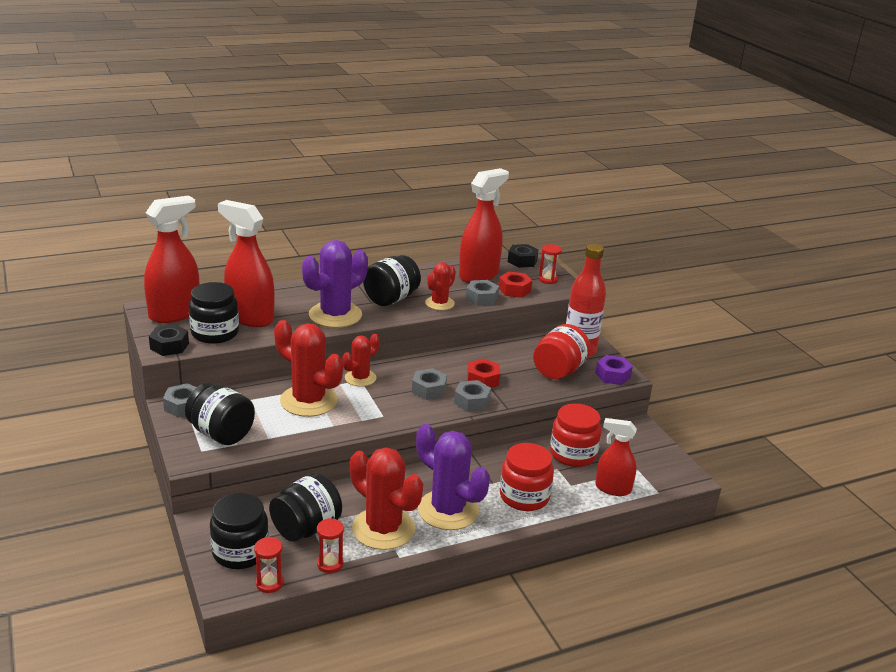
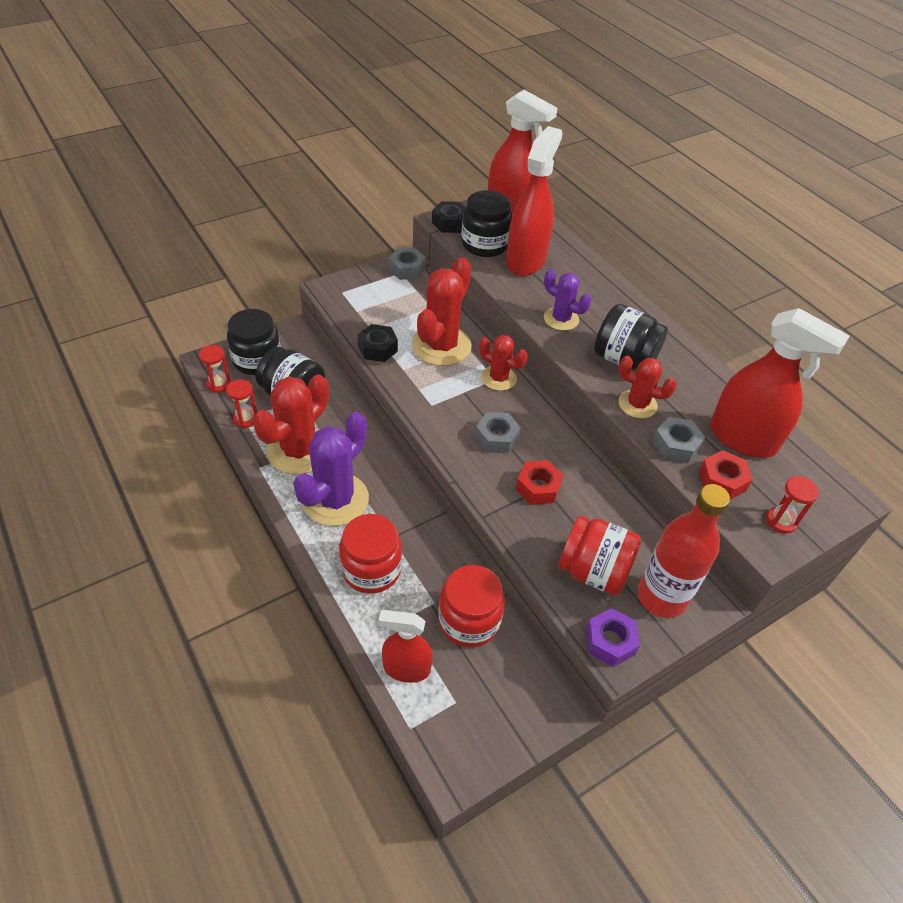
camera: 80 degrees right, 20 degrees up
(221, 434) = (369, 299): black jar -> none
(335, 315) = (561, 319): purple cactus -> purple cactus, size x0.58
(472, 401) = (485, 480): grey nut -> none
(522, 261) = (822, 487): black nut -> black nut (378, 348)
(612, 488) = (406, 668): red spray bottle -> red spray bottle turned 90 degrees counterclockwise

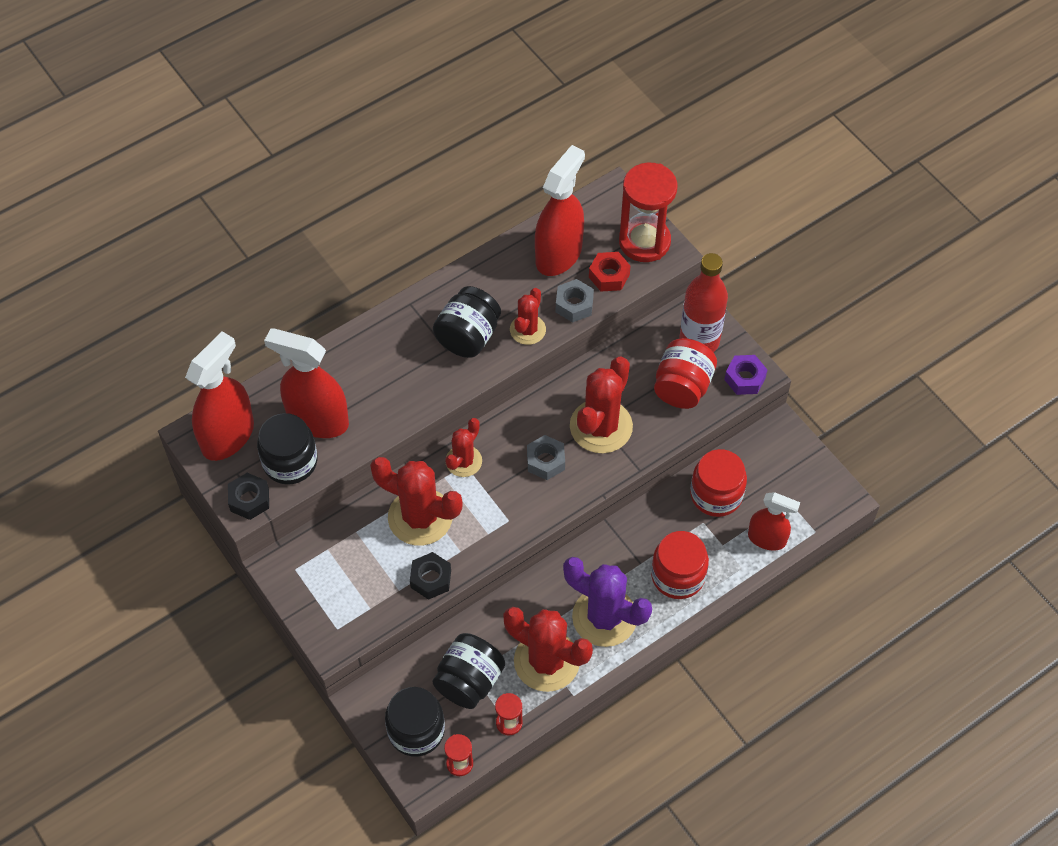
camera: 90 degrees left, 10 degrees up
(406, 668) = (767, 539): red spray bottle -> red spray bottle turned 75 degrees counterclockwise
(407, 269) = (288, 563): grey nut -> none
(538, 487) = (601, 426): red nut -> red cactus
(561, 319) = (414, 388): purple cactus -> none
(781, 521) = (644, 241): red hourglass -> red hourglass, size x2.15

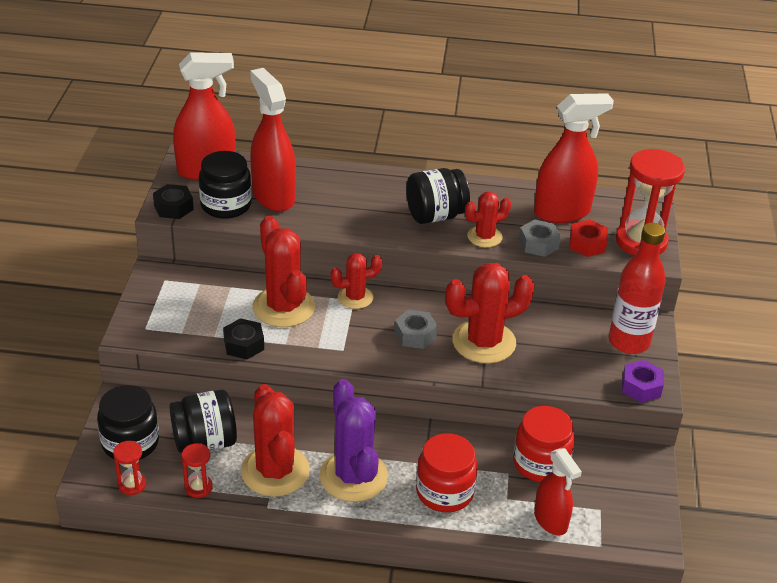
camera: 40 degrees right, 20 degrees down
(682, 387) = (580, 360): red jar -> none

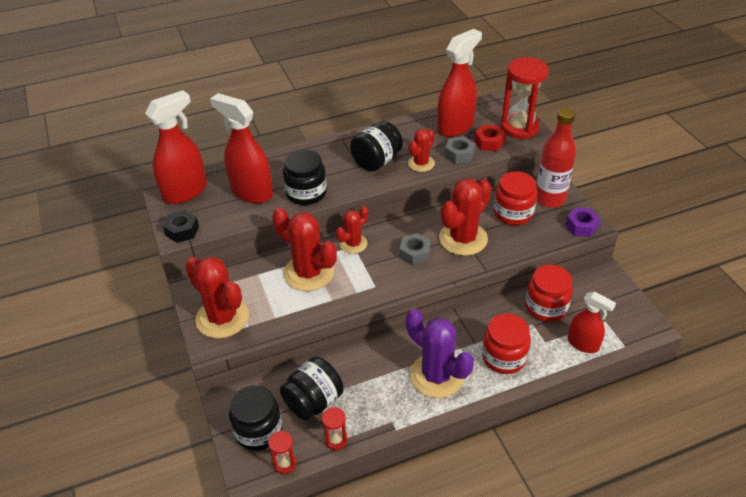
camera: 25 degrees left, 5 degrees up
(226, 205) = (221, 213): black jar -> black jar (306, 193)
(244, 345) = (302, 314): black nut -> none
(275, 471) = (380, 399): red cactus -> red cactus (222, 318)
(568, 339) = (513, 213): none -> red jar

